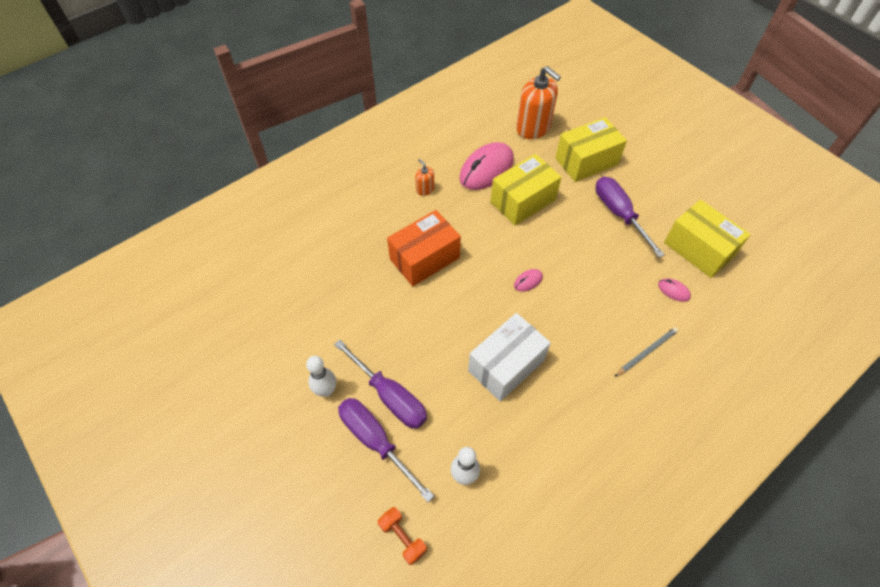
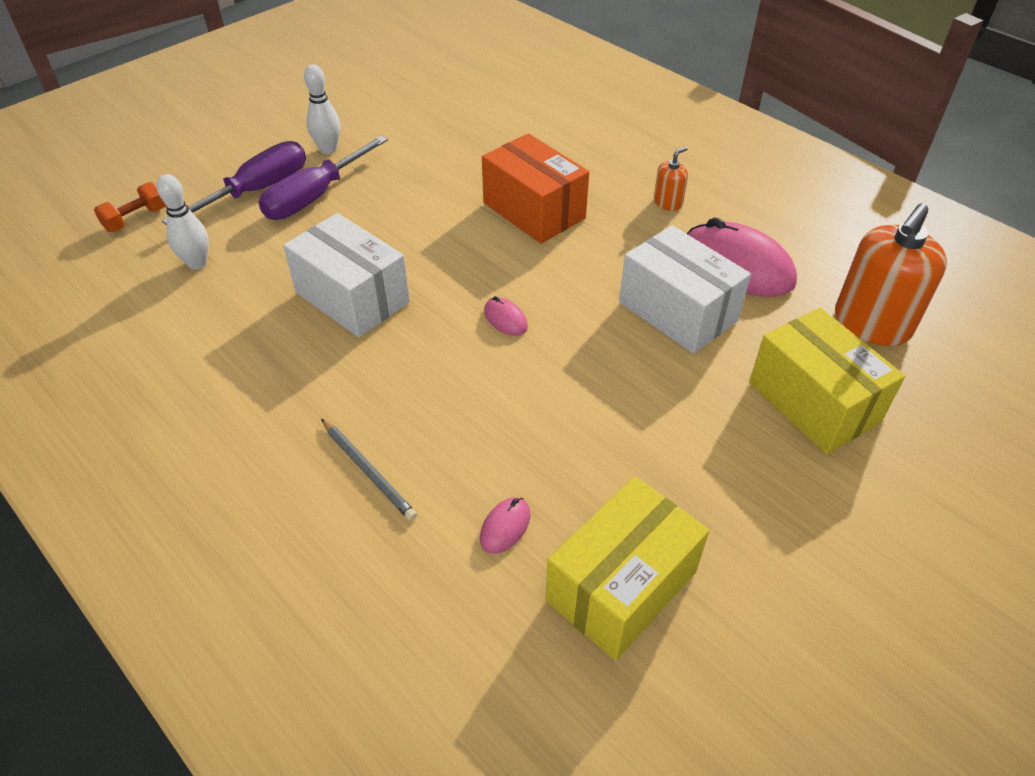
camera: 85 degrees right, 10 degrees down
(523, 201) = (677, 311): yellow box -> white box
(619, 214) = (684, 449): purple screwdriver -> none

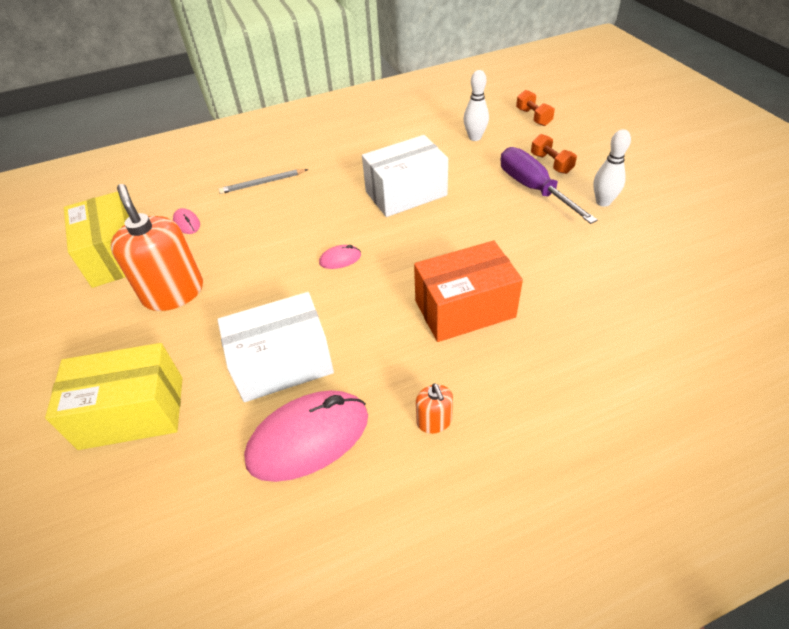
camera: 115 degrees right, 0 degrees up
(256, 191) = (551, 163): purple screwdriver -> orange dumbbell
(871, 324) = (163, 519): orange soap dispenser -> orange soap dispenser (173, 292)

